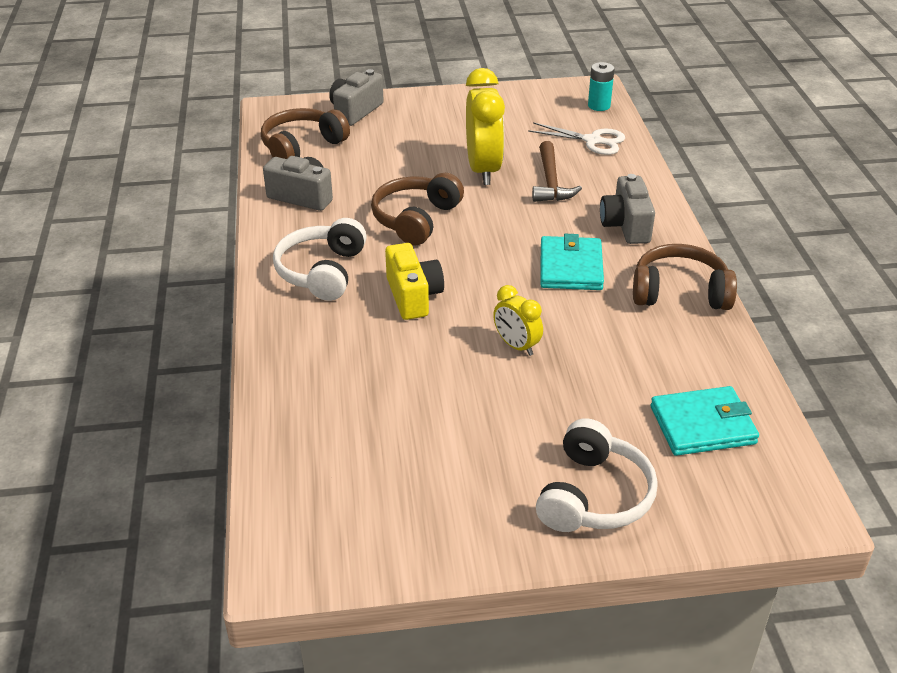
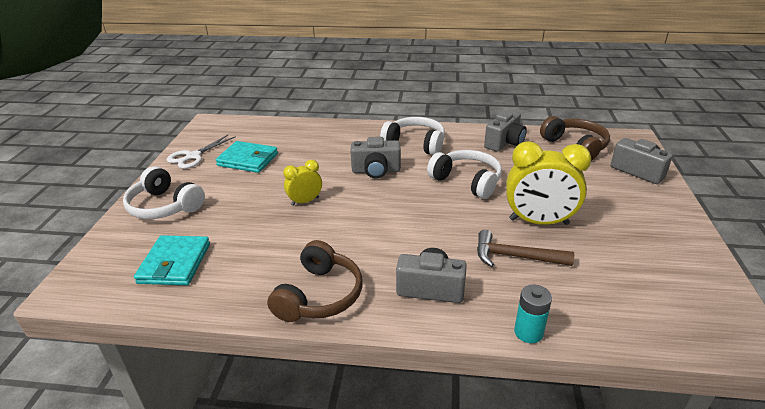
camera: 105 degrees right, 5 degrees down
(413, 296) = (376, 171): yellow camera -> grey camera
(416, 219) = (467, 181): brown headphones -> white headphones
(570, 267) = (380, 241): turquoise wallet -> turquoise wallet (248, 159)
(592, 141) = (601, 304): white scissors -> white scissors (193, 156)
(599, 106) = (695, 331): turquoise battery -> turquoise battery (528, 332)

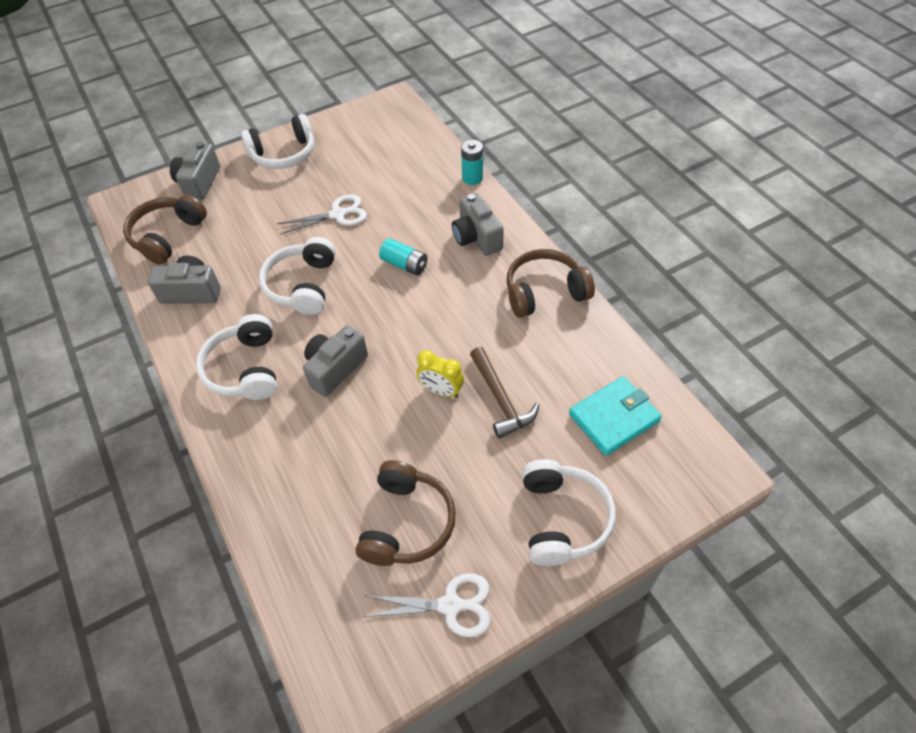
camera: 125 degrees left, 20 degrees up
(248, 159) = (407, 523): turquoise wallet -> brown headphones
(376, 171) = (335, 369): grey camera -> grey camera turned 105 degrees counterclockwise
(440, 232) = (404, 264): none -> turquoise battery
(515, 257) = (398, 210): brown hammer -> brown hammer (500, 399)
(538, 222) = (337, 214): yellow clock -> white scissors
(660, 221) = (284, 154): none -> white headphones

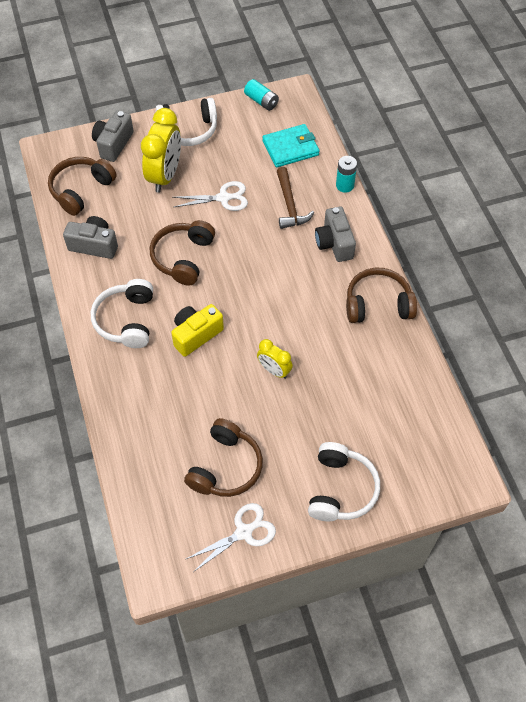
camera: 10 degrees right, 5 degrees up
(265, 204) = (165, 176): none -> yellow clock
(302, 285) = (183, 257): white headphones -> brown headphones
(335, 369) = (196, 335): grey camera -> yellow camera
(404, 264) = (269, 256): turquoise battery -> turquoise battery (261, 101)
(450, 605) = (244, 532): white scissors -> white scissors turned 45 degrees counterclockwise
(500, 399) = (318, 387): brown hammer -> brown hammer (289, 205)
(614, 418) = (402, 421): turquoise wallet -> turquoise wallet (290, 148)

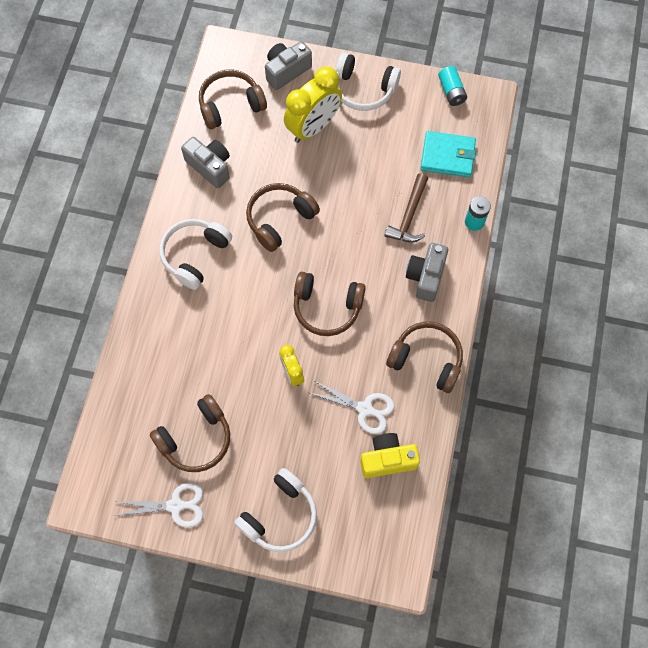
camera: 30 degrees right, 10 degrees up
(196, 335) = (245, 301): yellow camera -> yellow camera (387, 459)
(223, 198) = (352, 177): white scissors -> white scissors (364, 409)
(269, 305) = (327, 307): none -> brown headphones

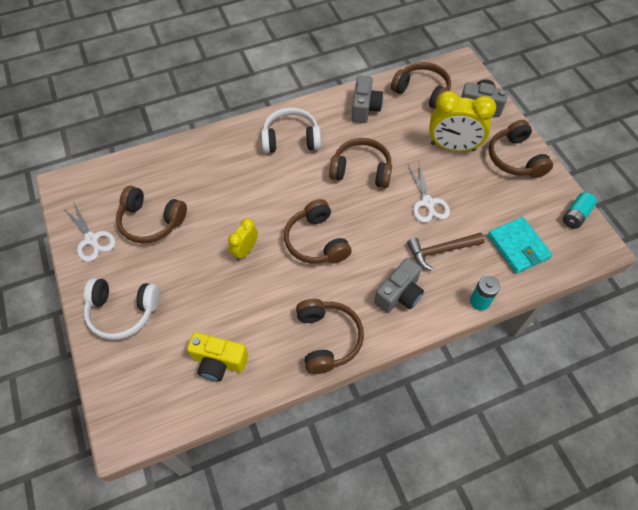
camera: 55 degrees right, 10 degrees down
(363, 89) = (515, 158): white headphones -> brown headphones
(364, 409) = (251, 318): white scissors -> white scissors (427, 203)
(387, 459) = (219, 362): yellow camera -> yellow camera turned 150 degrees clockwise
(425, 277) = (399, 294): grey camera -> grey camera turned 150 degrees clockwise

